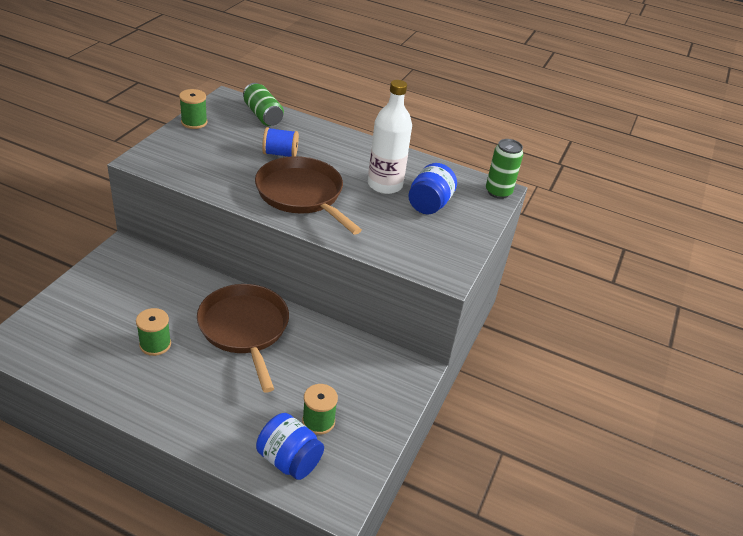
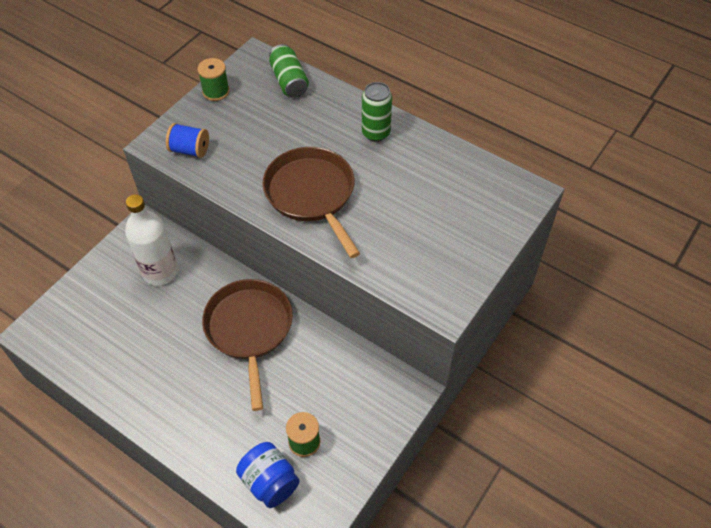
camera: 15 degrees right, 15 degrees up
(155, 344) = (163, 342): green spool -> none
(280, 154) = (298, 137): blue spool -> blue spool (190, 150)
(385, 185) = (403, 183): white bottle -> white bottle (160, 272)
(429, 204) = (446, 211): blue jar -> none
(498, 192) = (528, 195): green can -> green can (376, 133)

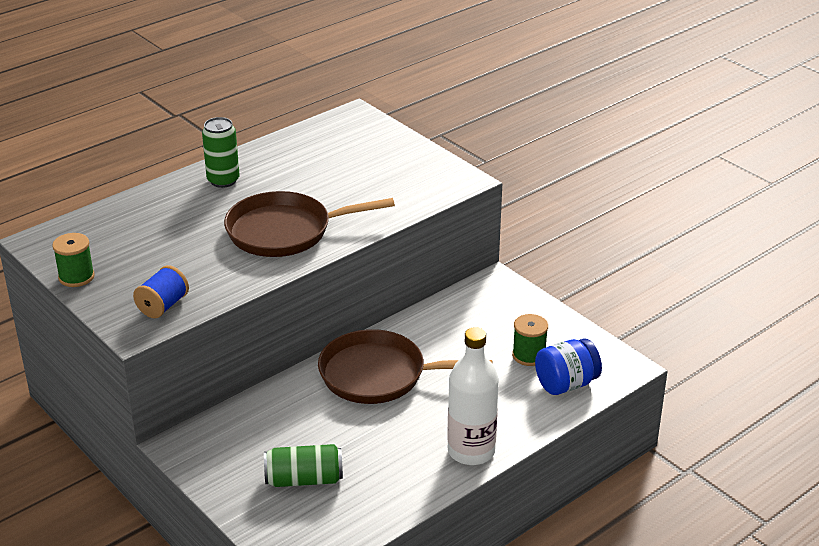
camera: 75 degrees left, 20 degrees down
(160, 272) = (261, 437): white bottle -> white bottle (471, 451)
(289, 81) = (100, 223): green can -> green can (304, 479)

